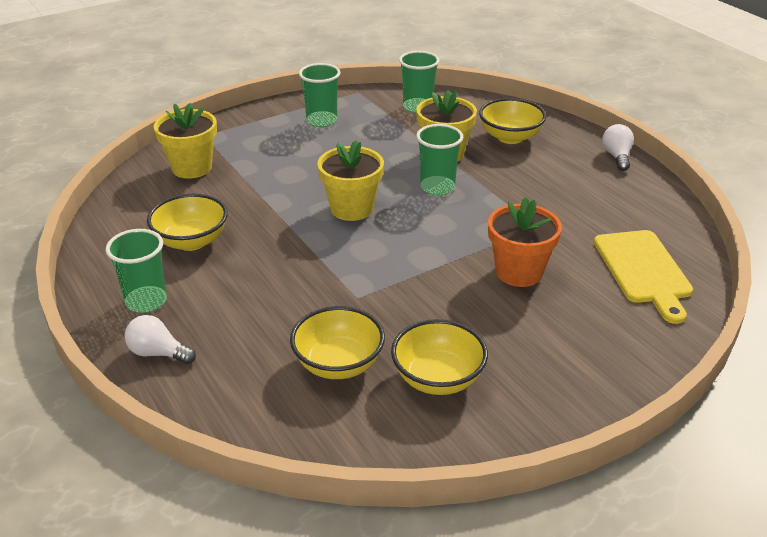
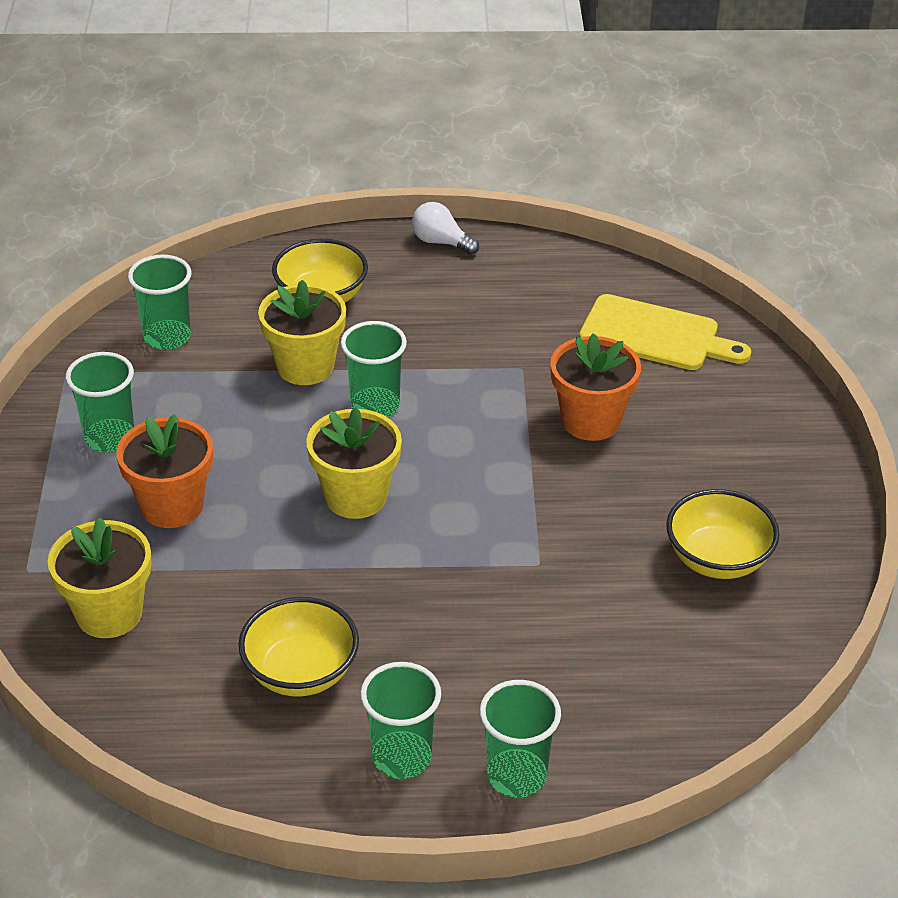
camera: 60 degrees left, 5 degrees up
(158, 353) = (516, 776): white light bulb -> green cup
(287, 156) = (172, 506): none -> orange flower pot
(338, 364) = (644, 625): yellow bowl -> none

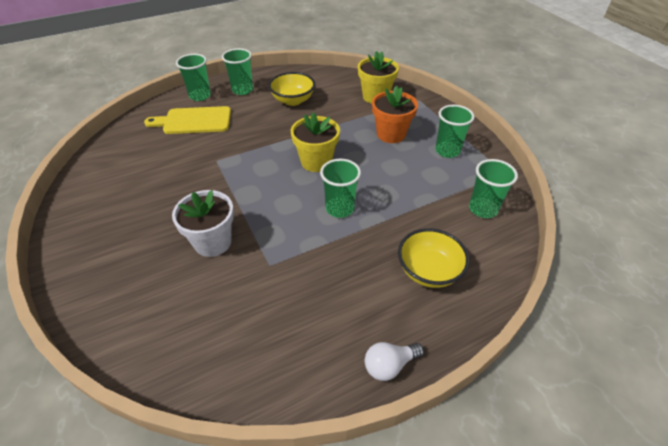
camera: 155 degrees right, 5 degrees up
(305, 366) = (395, 218): yellow flower pot -> none
(441, 242) = (389, 365): white light bulb -> white light bulb turned 150 degrees clockwise
(591, 421) = (213, 242): orange flower pot -> white flower pot
(655, 335) = (183, 331): yellow cutting board -> yellow cutting board (194, 121)
(717, 559) = (127, 188): yellow bowl -> none

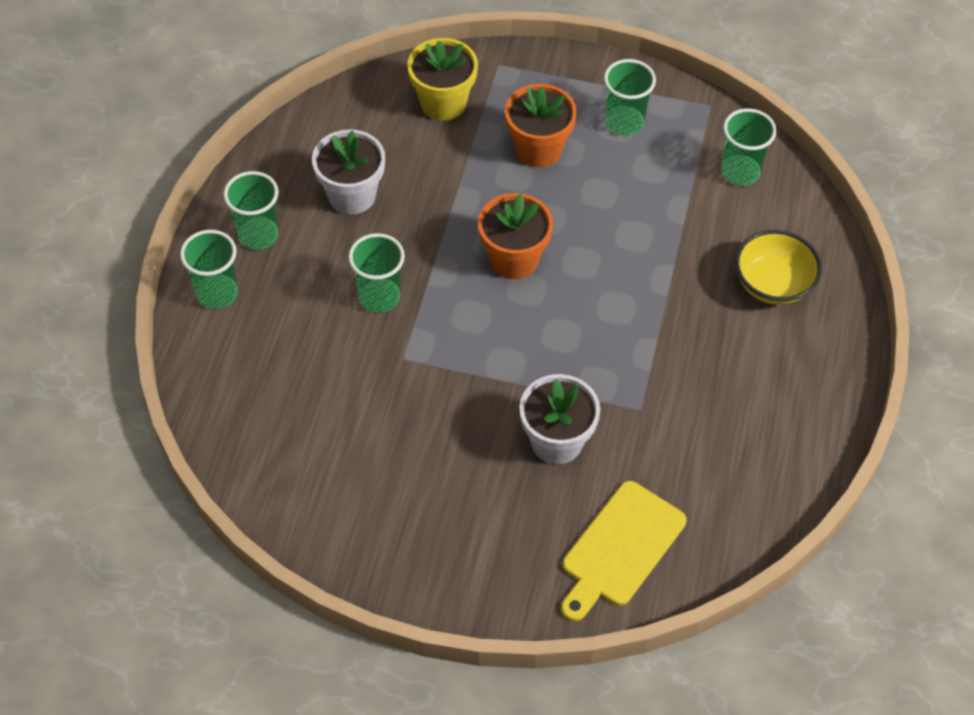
camera: 50 degrees left, 10 degrees up
(194, 121) = (281, 335): yellow cutting board -> yellow cutting board (620, 548)
(293, 100) = (352, 195): yellow bowl -> white flower pot
(316, 162) = (514, 259): yellow flower pot -> orange flower pot
(340, 208) = (617, 293): green cup -> green cup (379, 297)
(389, 365) = (841, 392): white light bulb -> none

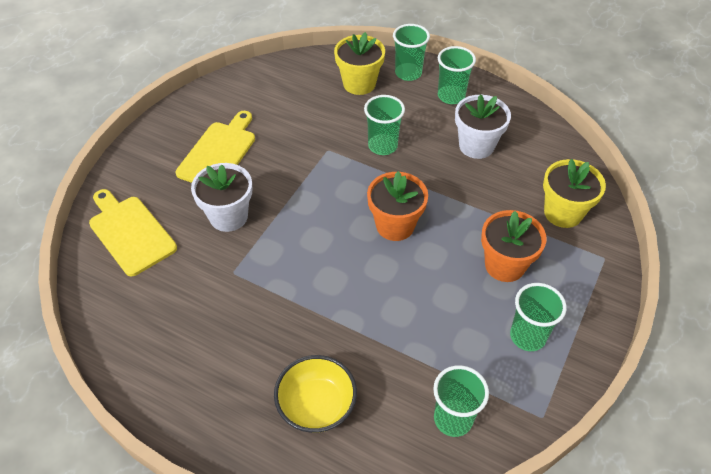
camera: 105 degrees right, 5 degrees down
(255, 350) = (359, 84): none -> yellow flower pot
(445, 491) = (218, 152): none -> yellow cutting board

